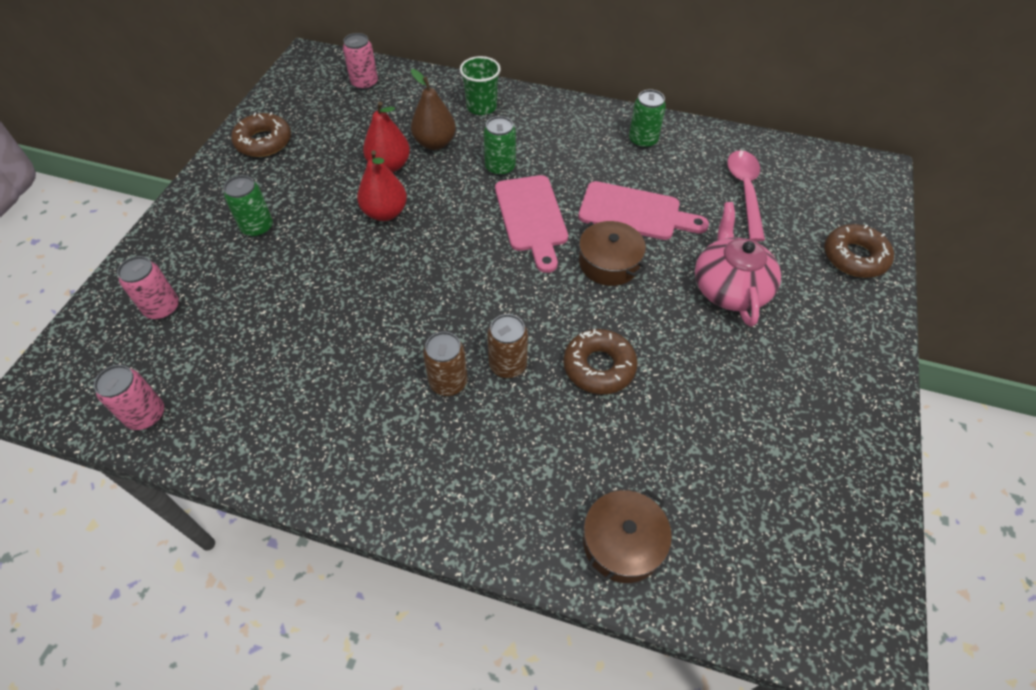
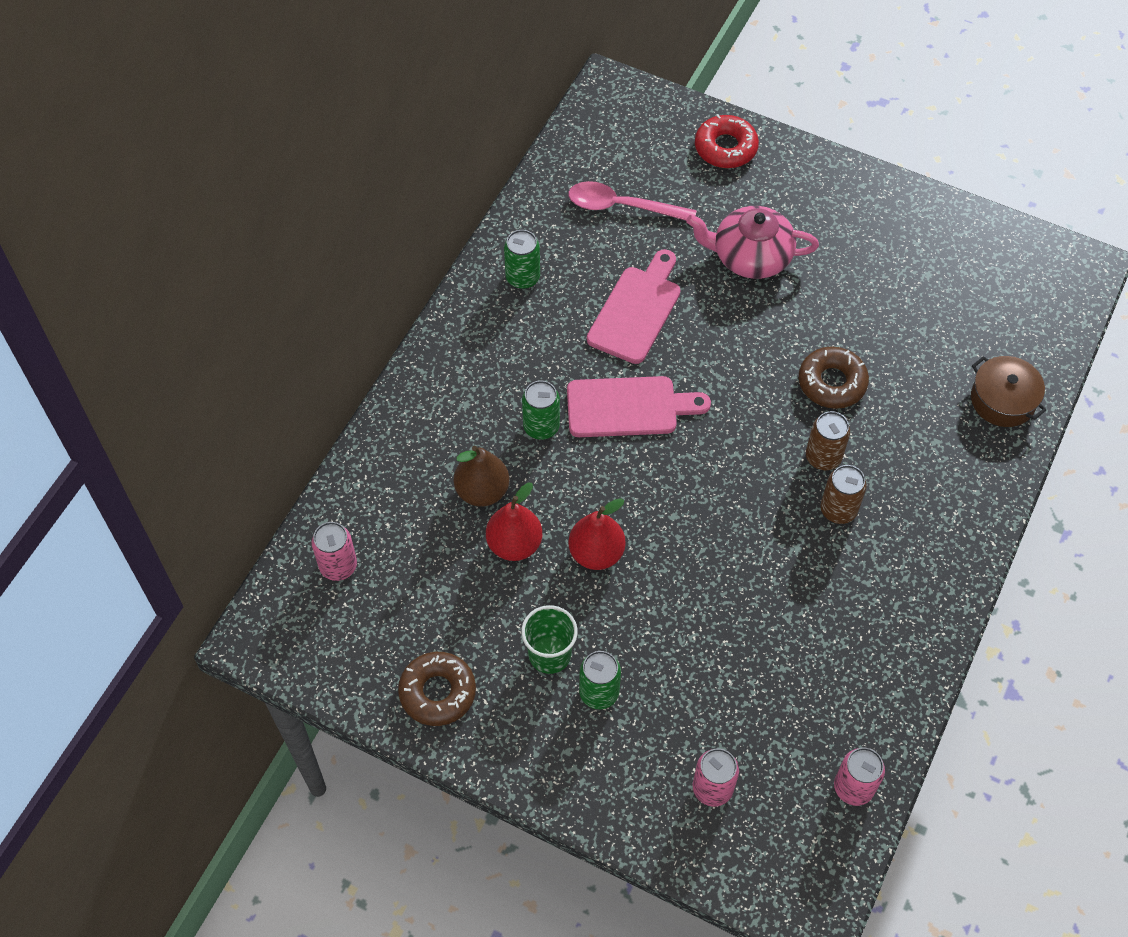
camera: 80 degrees left, 5 degrees up
(481, 107) = (422, 432): green cup -> green cup (549, 654)
(609, 263) = (705, 349): brown pot -> none
(854, 257) = (725, 148): brown donut -> red donut

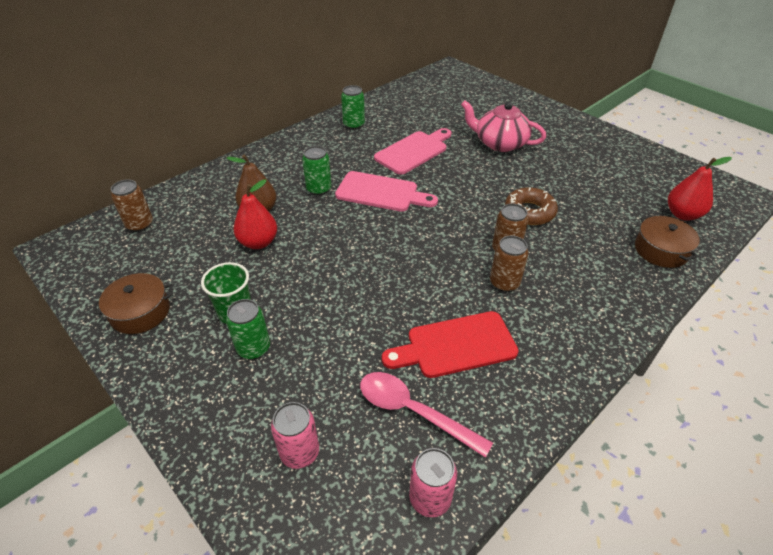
camera: 20 degrees right, 15 degrees down
(338, 566) = (140, 224): pink can -> brown can
(437, 692) = (140, 312): brown donut -> brown pot
(596, 553) = (310, 262): red pear -> red pear (682, 214)
(621, 206) = (430, 109): pink spoon -> pink spoon (412, 411)
(725, 148) = (506, 99): red donut -> none
(815, 614) = (456, 346): none -> red cutting board

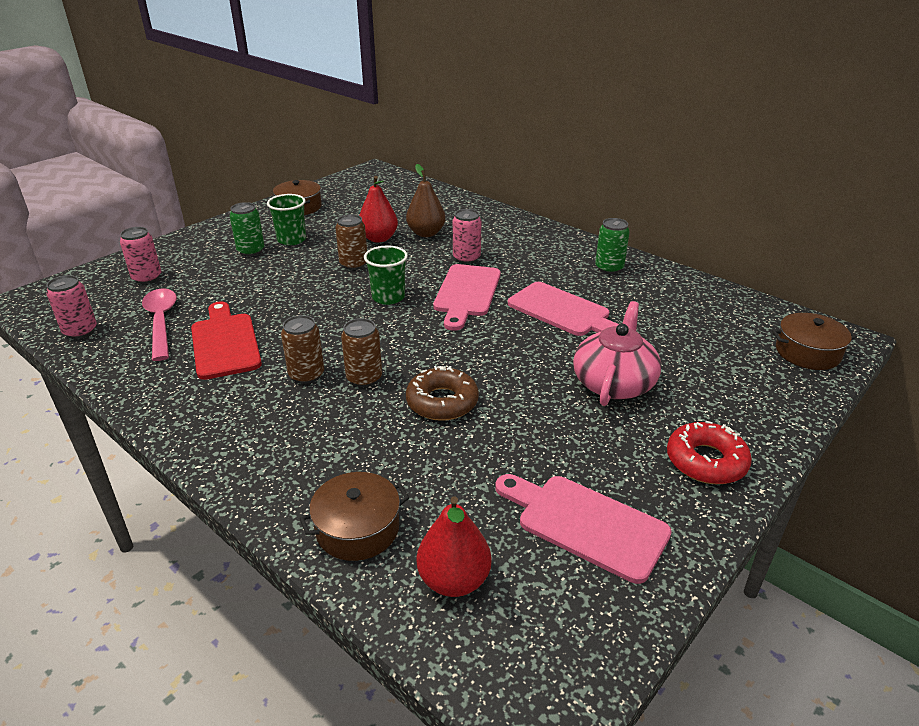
camera: 85 degrees right, 10 degrees down
(140, 224) = (402, 190): brown can -> brown can (353, 264)
(319, 189) = (466, 258): green can -> pink can
(381, 236) = (388, 297): none -> green cup
(412, 411) = (161, 322): pink spoon -> pink spoon turned 45 degrees counterclockwise
(464, 80) = (807, 352): none -> brown pot
(566, 126) = (706, 461): none -> red donut
(625, 168) = (585, 524): none -> pink cutting board

